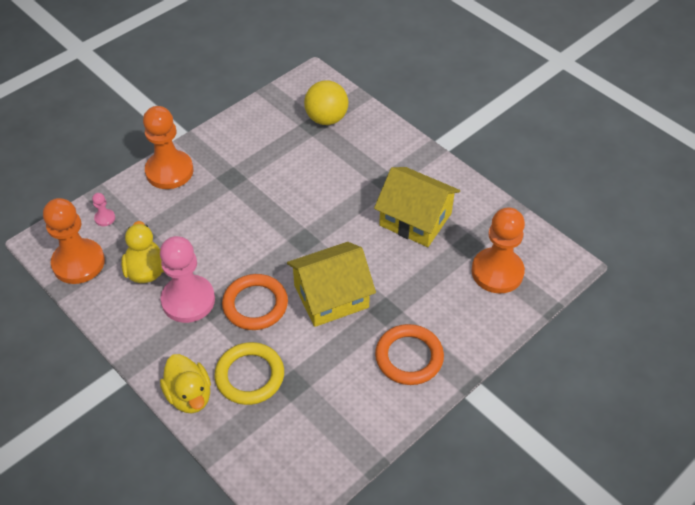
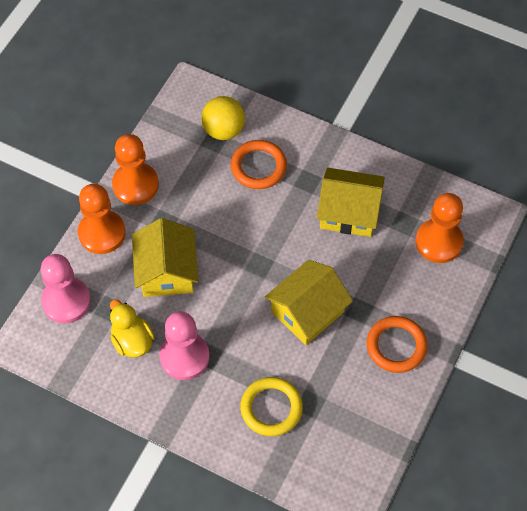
camera: 20 degrees left, 10 degrees up
(78, 263) = (66, 353): orange pawn -> orange pawn (135, 185)
(105, 218) = (66, 301): pink pawn -> pink pawn, size x2.43
(189, 395) = (229, 443): yellow duck -> none
(211, 220) = (167, 271): none -> yellow house
(255, 305) = (245, 341): orange ring -> orange ring (258, 167)

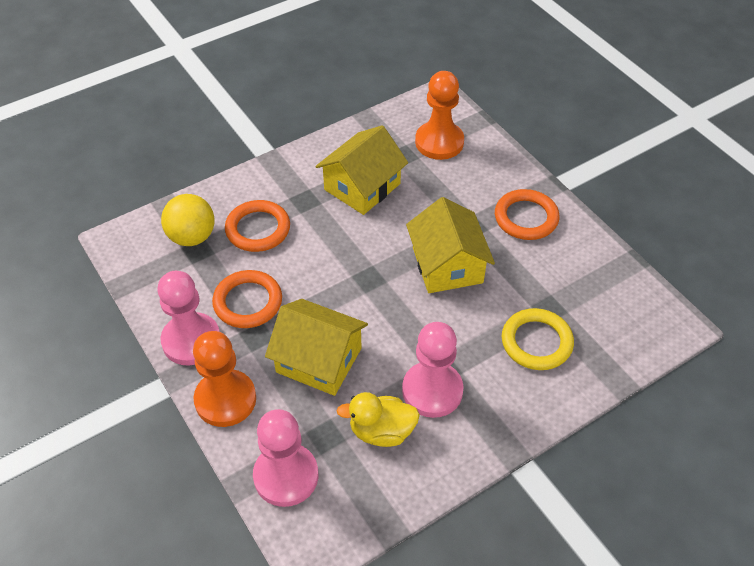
camera: 60 degrees left, 10 degrees down
(135, 185) = (191, 340): orange pawn -> pink pawn
(188, 199) = (248, 302): none -> orange ring

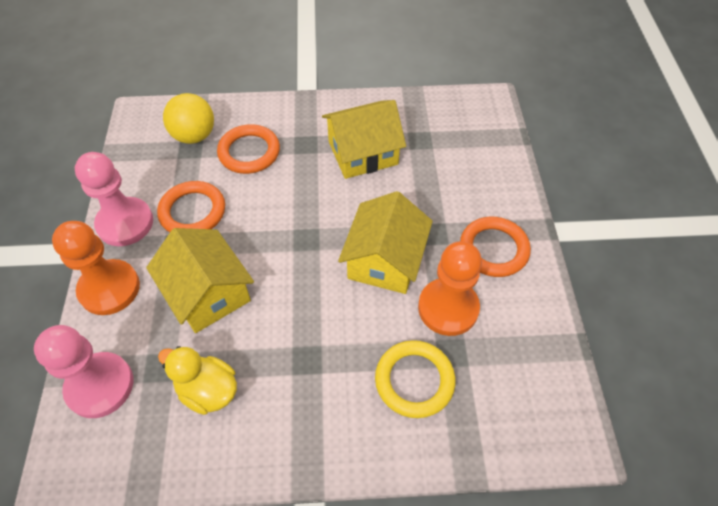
camera: 30 degrees right, 5 degrees up
(432, 391) = (281, 376): pink pawn -> none
(439, 142) = (462, 141): orange pawn -> orange pawn (448, 308)

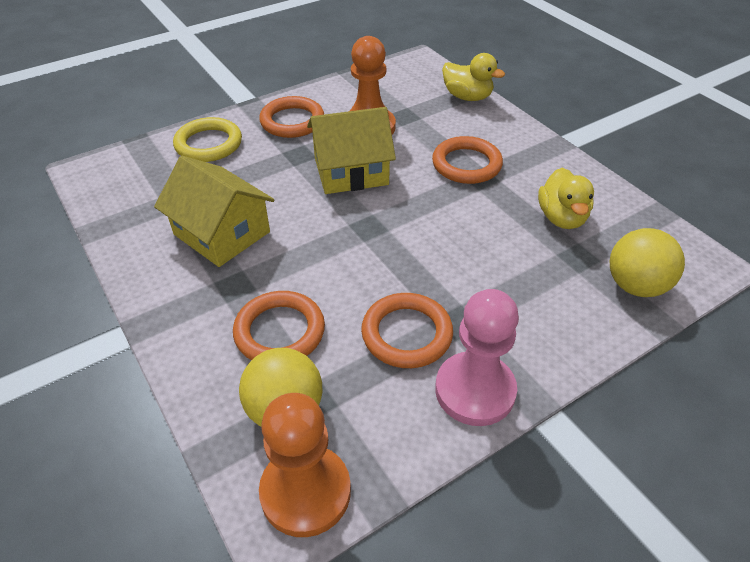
camera: 120 degrees left, 10 degrees down
(100, 386) = (635, 285): pink pawn -> yellow ball
(109, 288) = (556, 345): orange pawn -> orange pawn (305, 492)
(208, 293) = (485, 265): yellow house -> none
(334, 360) = (466, 164): none -> orange ring
(414, 380) = (442, 124): yellow ring -> yellow ring (208, 144)
(457, 445) = (467, 97): none -> yellow duck

